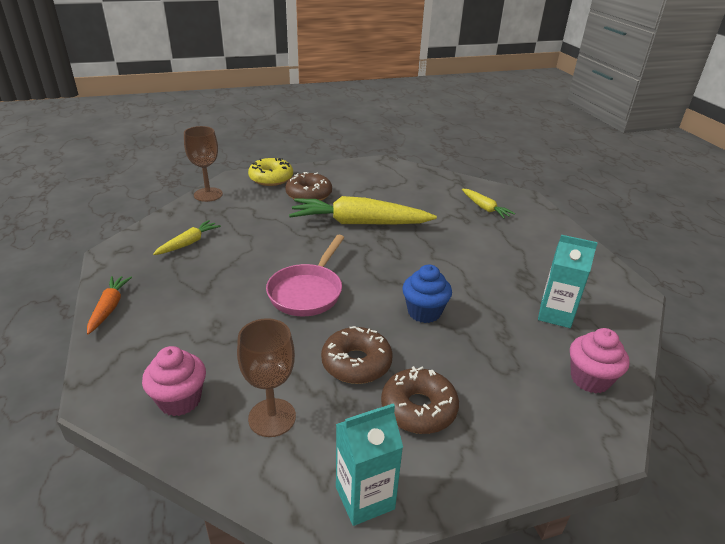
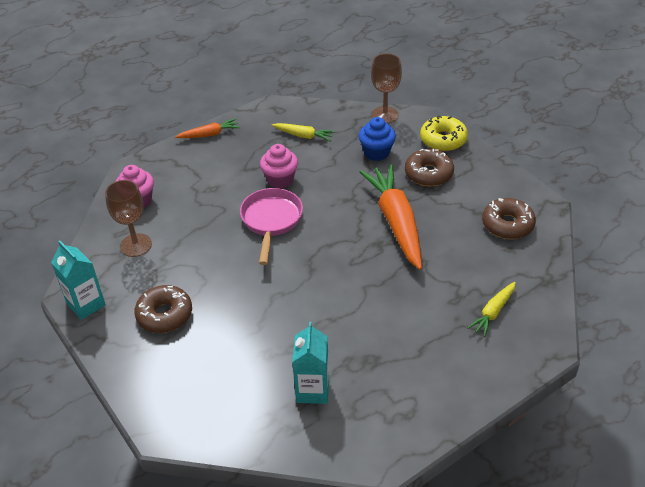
camera: 75 degrees right, 10 degrees up
(307, 292) = (271, 221): pink pan -> pink pan turned 90 degrees clockwise
(356, 363) = (199, 271): brown donut -> brown donut (507, 224)
(358, 223) = (396, 222): yellow carrot -> orange carrot
(424, 312) = (275, 297): blue cupcake -> blue cupcake (376, 153)
(590, 379) = (230, 419): pink cupcake -> pink cupcake (280, 180)

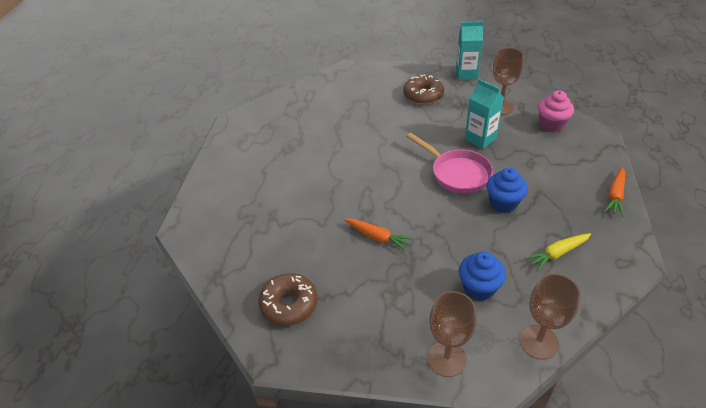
camera: 135 degrees right, 0 degrees up
(280, 180) = (503, 203): pink cupcake -> blue cupcake
(312, 390) = (301, 119): turquoise carton -> turquoise carton (480, 139)
(396, 222) = (377, 237): orange carrot -> orange carrot, size x0.49
(428, 174) = (409, 303): brown donut -> none
(443, 139) = (446, 359): yellow donut -> brown goblet
(493, 312) = (238, 224): yellow carrot -> none

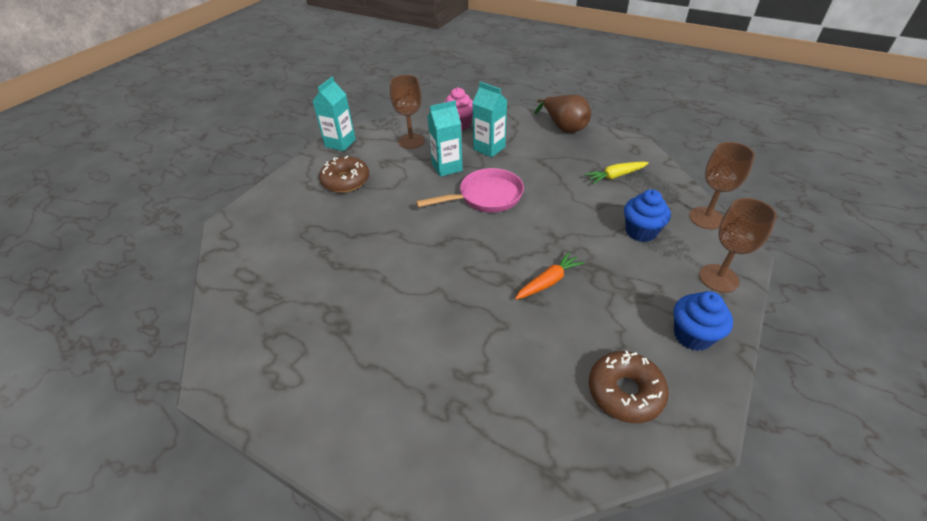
camera: 70 degrees left, 0 degrees up
(503, 203) = (543, 183): blue cupcake -> blue cupcake (692, 335)
(529, 154) = (489, 148): none -> turquoise carton
(557, 254) = (615, 176): yellow carrot -> yellow carrot turned 75 degrees clockwise
(615, 196) = (563, 127): orange carrot -> brown pear

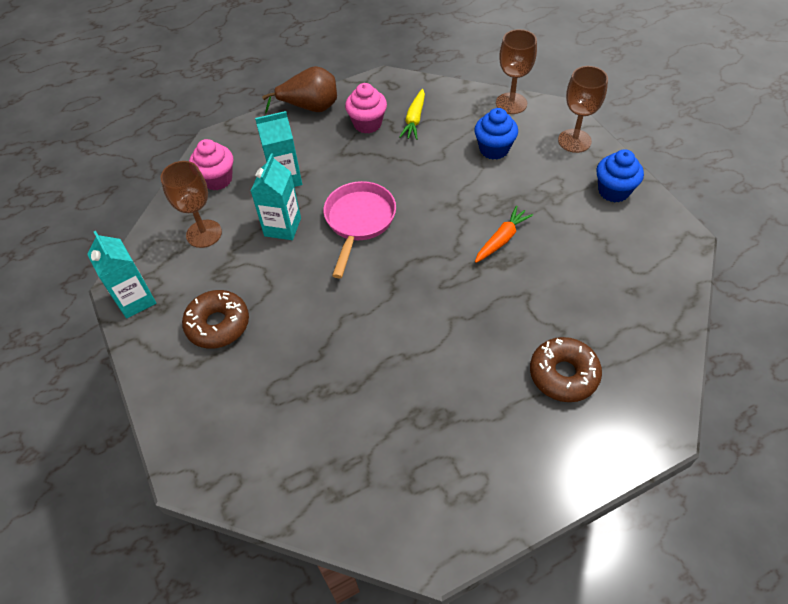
camera: 55 degrees left, 10 degrees up
(548, 281) = (502, 239): orange carrot -> orange carrot turned 45 degrees clockwise
(581, 157) = (367, 124): none -> pink cupcake
(625, 392) = (635, 258): brown donut -> brown donut (563, 374)

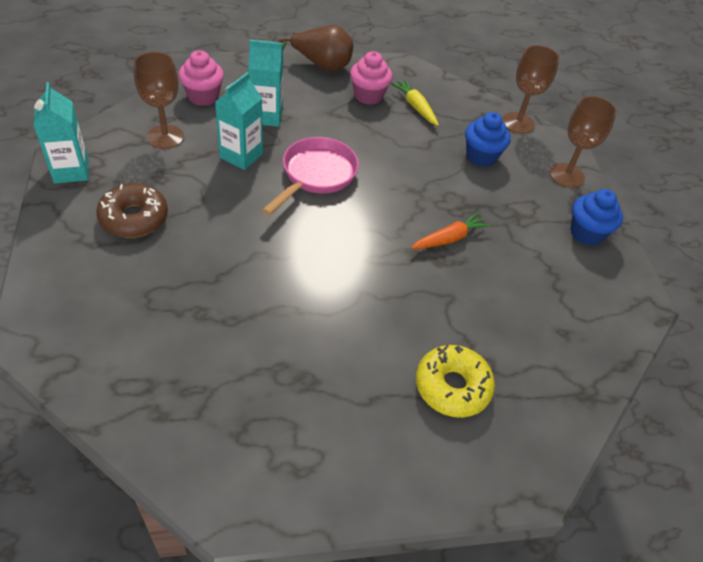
camera: 10 degrees right, 5 degrees down
(414, 120) = (415, 107): yellow carrot -> yellow carrot turned 120 degrees clockwise
(563, 374) = (452, 387): brown donut -> yellow donut

